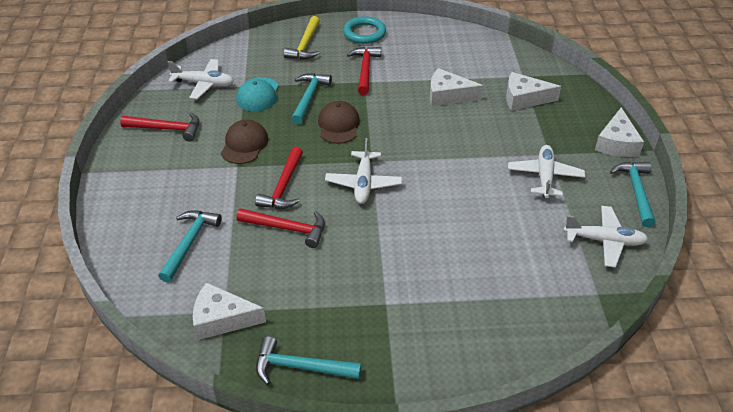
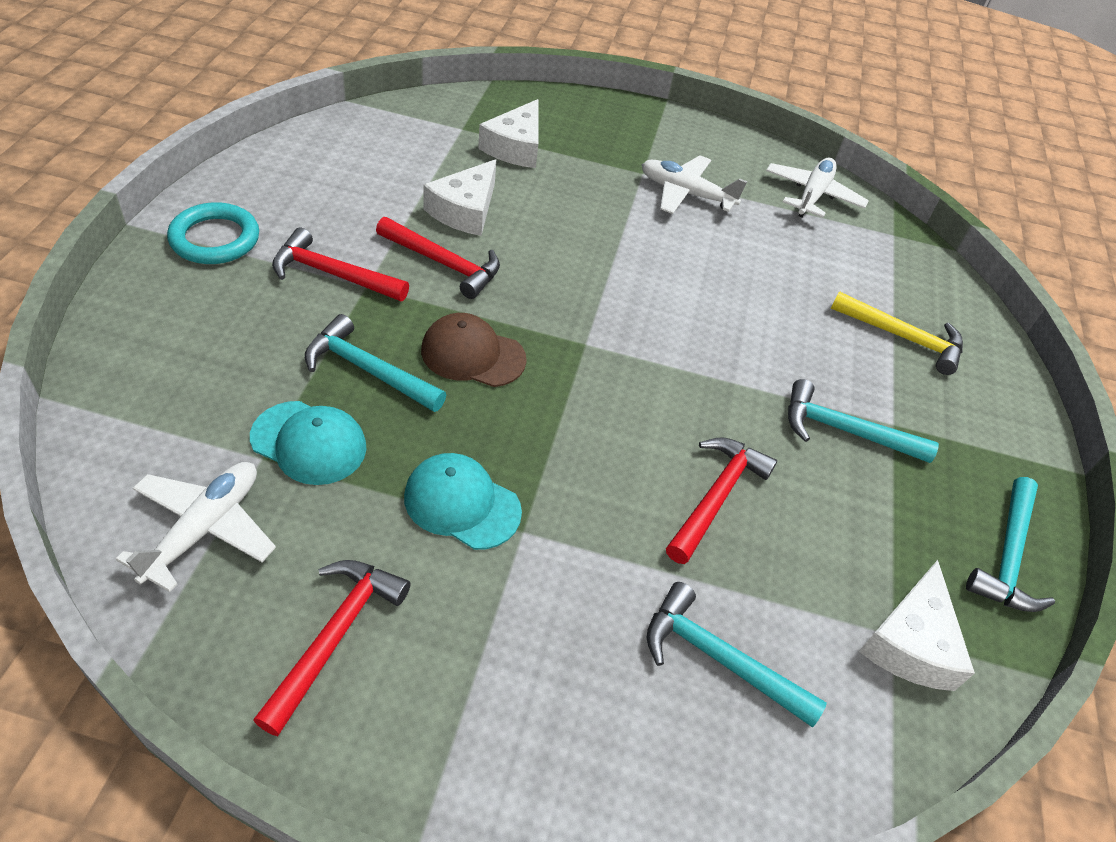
camera: 80 degrees left, 5 degrees up
(244, 144) = (462, 504): brown cap -> turquoise cap
(283, 187) = (608, 474): red hammer -> red hammer (444, 264)
(305, 45) = (187, 326): yellow hammer -> yellow hammer (903, 337)
(363, 183) = (636, 370): white plane -> none
(616, 143) = (645, 116): white cheese -> none
(636, 191) = (736, 140): turquoise hammer -> turquoise hammer (845, 431)

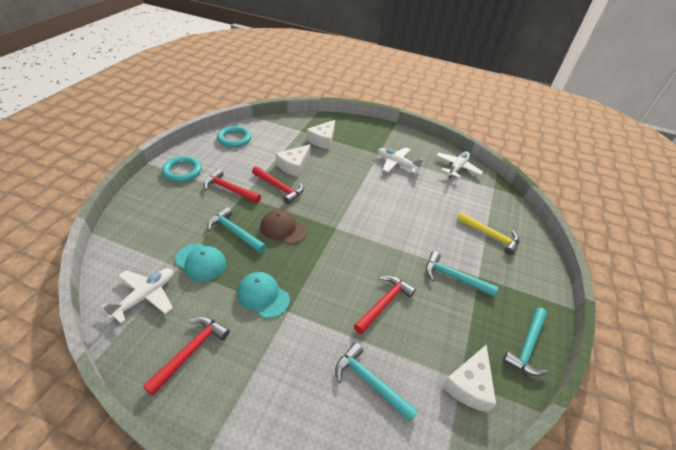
camera: 10 degrees right, 5 degrees down
(316, 155) = (234, 139): none -> turquoise ring

